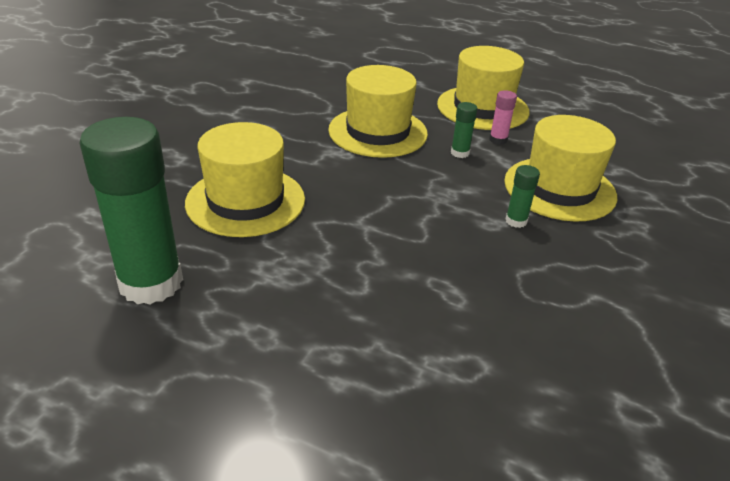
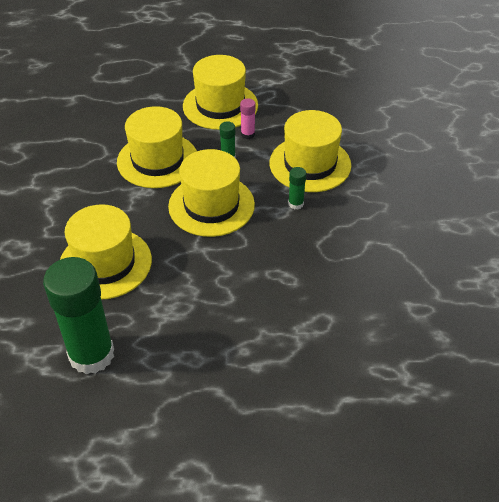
camera: 25 degrees left, 10 degrees up
(408, 189) = (211, 205): none -> yellow hat

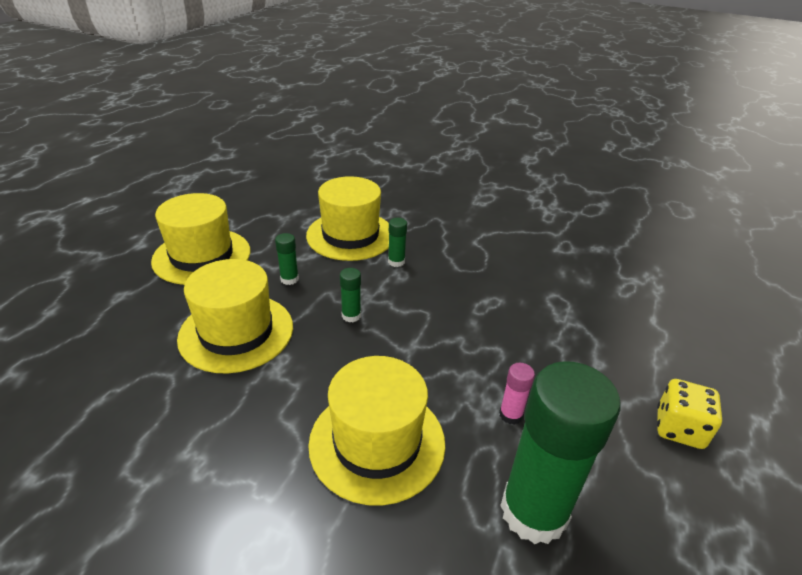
camera: 65 degrees left, 10 degrees down
(211, 205) = (351, 316): yellow hat -> green glue stick
(211, 431) = (679, 428): none -> yellow dice
(247, 134) = (268, 254): pink glue stick -> pink glue stick (510, 415)

